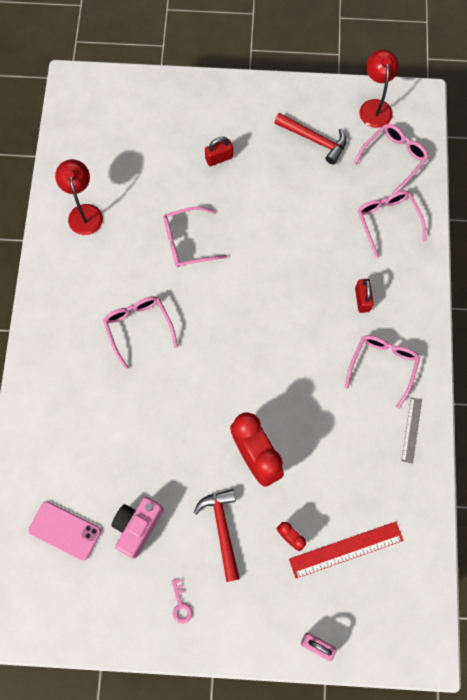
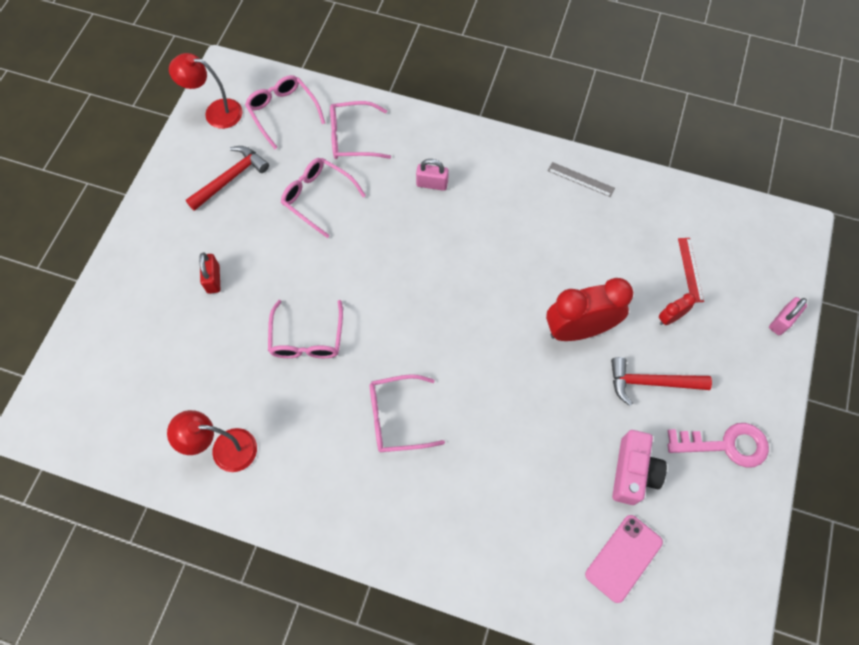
camera: 75 degrees left, 5 degrees down
(137, 526) = (633, 472): pink camera -> pink camera turned 120 degrees counterclockwise
(181, 605) = (725, 445): pink key -> pink key, size x2.08
(346, 550) = (690, 269): red ruler -> red ruler, size x0.60
(362, 299) = (432, 184): red padlock -> pink padlock
(382, 366) = (509, 185): pink glasses -> pink glasses (318, 197)

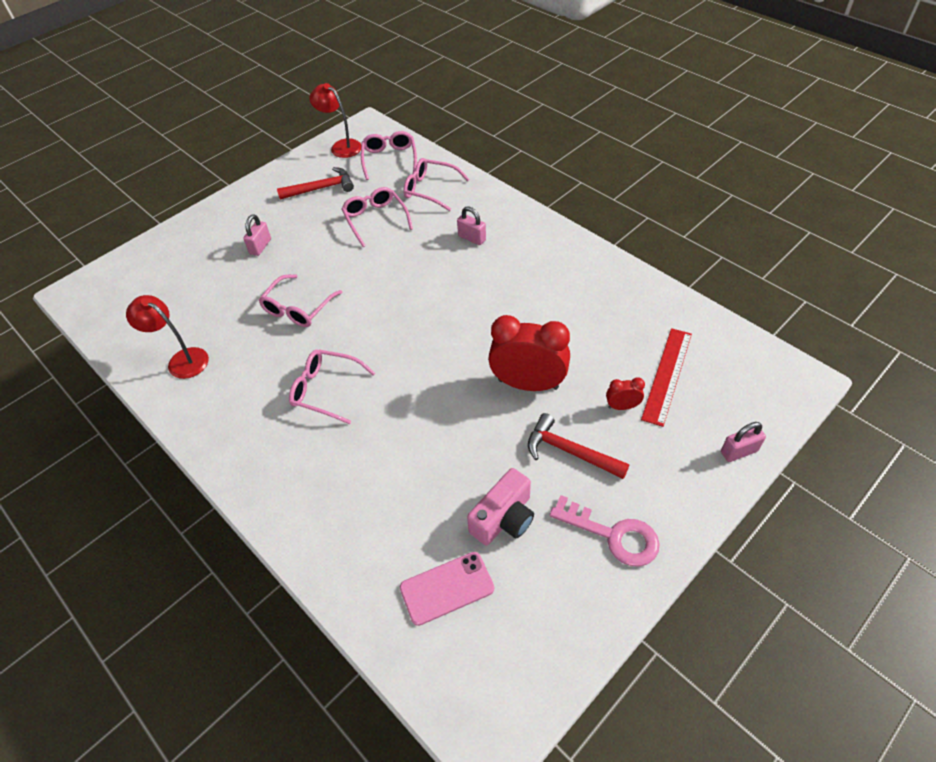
camera: 30 degrees right, 15 degrees down
(213, 279) = (260, 246): red padlock -> pink padlock
(580, 179) = (604, 274): grey ruler -> none
(690, 269) = (667, 375): red ruler -> red ruler, size x1.66

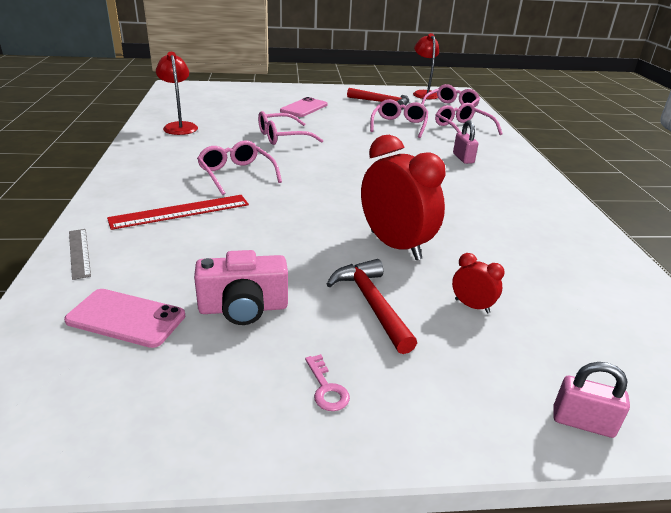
camera: 35 degrees right, 20 degrees down
(260, 246) = (304, 108): pink padlock -> pink phone
(332, 567) = (79, 253): none -> grey ruler
(613, 535) = (326, 388): pink key -> pink key, size x0.48
(667, 375) = (556, 313): red ruler -> red ruler (180, 212)

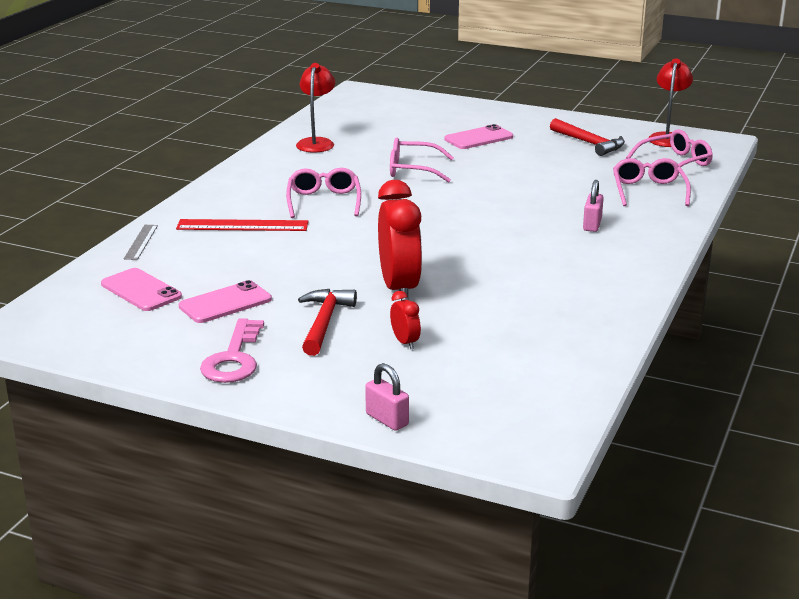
camera: 30 degrees right, 5 degrees down
(243, 308) = (225, 303): pink camera -> pink phone
(326, 388) = (234, 358): pink key -> pink key, size x2.08
(399, 125) = (569, 175): pink glasses -> none

